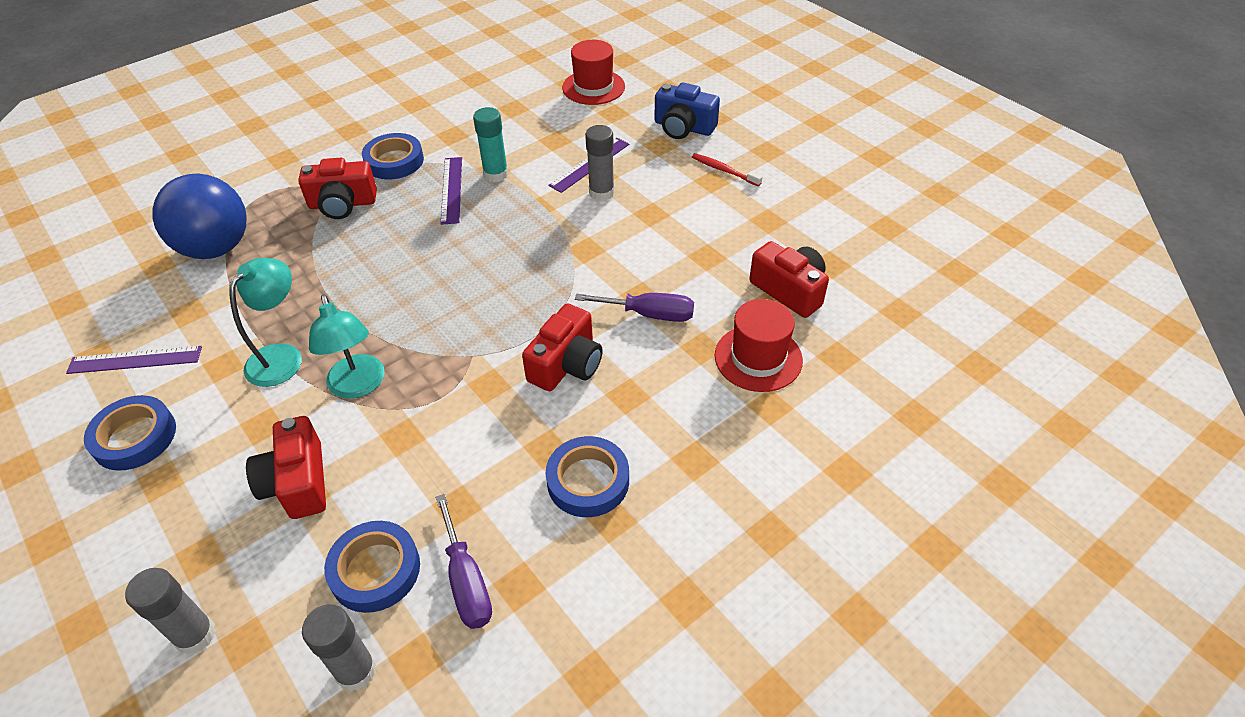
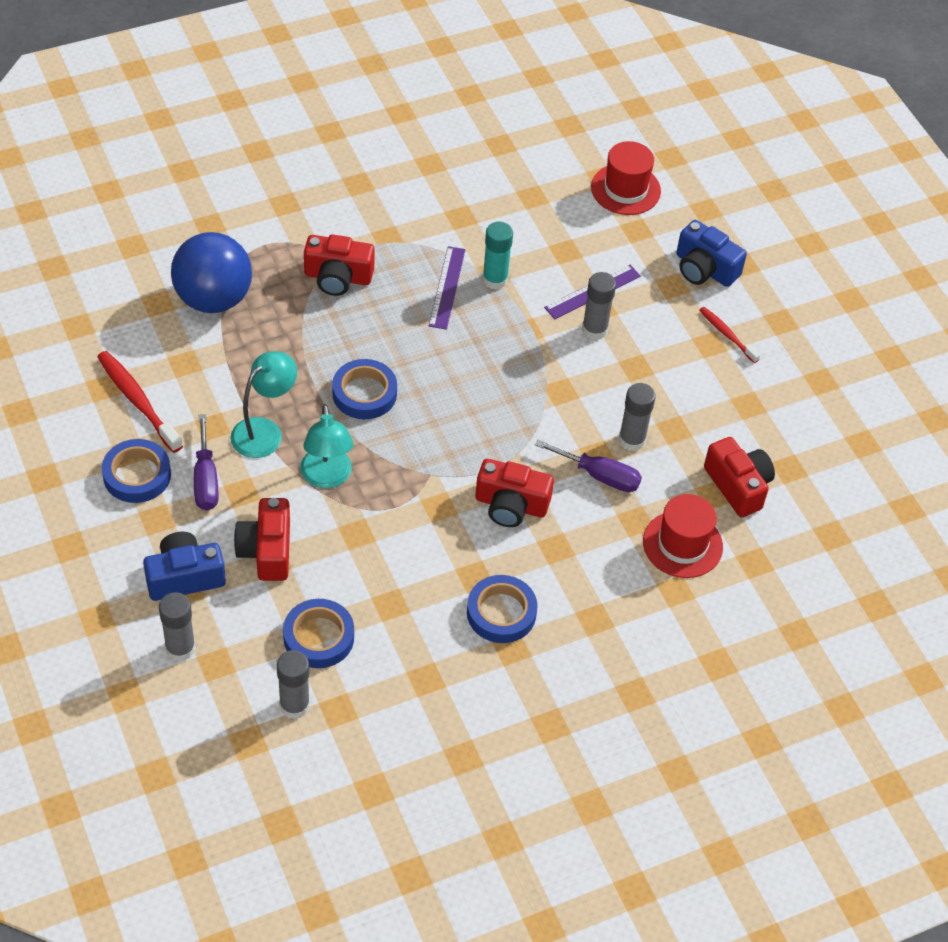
camera: 10 degrees right, 5 degrees up
(135, 360) = (137, 401): purple ruler -> red toothbrush
(197, 540) = (184, 577): none -> blue camera
(394, 161) = (396, 236): blue tape -> blue tape (364, 393)
(466, 581) = (387, 664): purple screwdriver -> purple screwdriver (205, 479)
(566, 364) = (511, 505): red camera -> red camera turned 60 degrees clockwise
(670, 275) = (632, 440): none -> grey glue stick

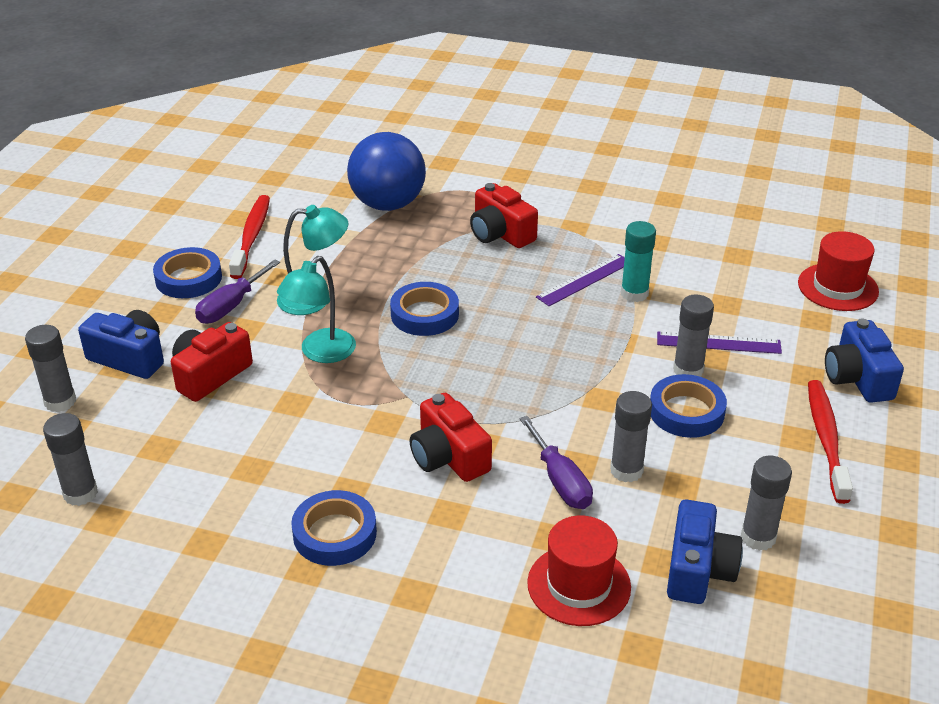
camera: 45 degrees right, 15 degrees down
(318, 637) = (165, 457): blue tape -> blue tape (686, 411)
(727, 334) = (826, 439): red toothbrush -> red toothbrush, size x1.67
(738, 486) = (698, 570): red camera -> blue camera
(750, 439) = (758, 537): none -> grey glue stick

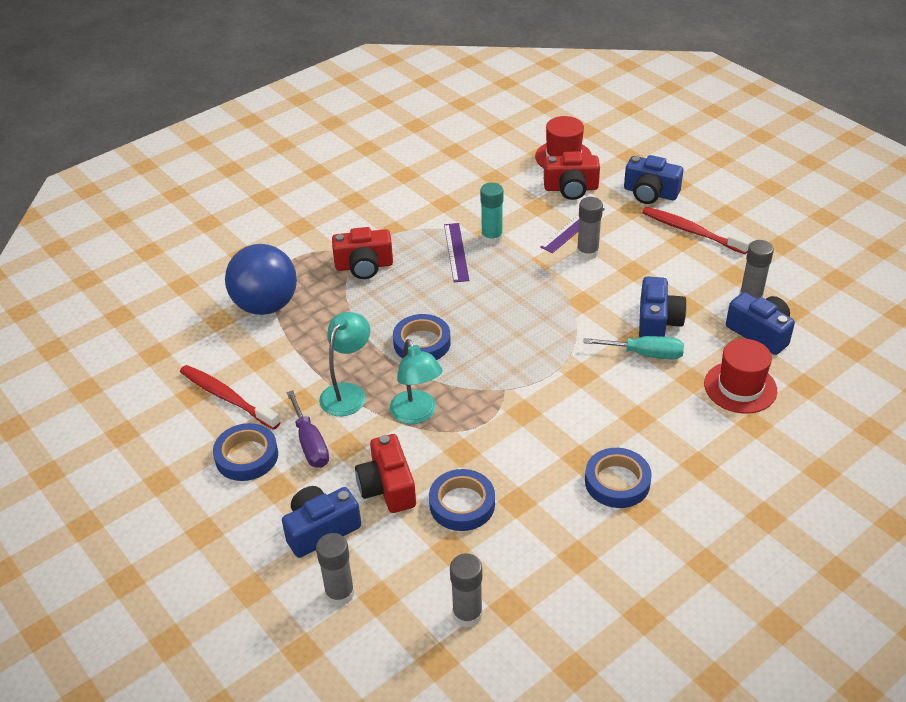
camera: 55 degrees left, 5 degrees up
(448, 457) = (583, 395): red camera -> red camera (571, 188)
(560, 481) = (645, 354): purple screwdriver -> turquoise screwdriver
(626, 470) = (657, 322): grey glue stick -> blue camera
(686, 411) = (624, 272): blue tape -> blue tape (462, 504)

